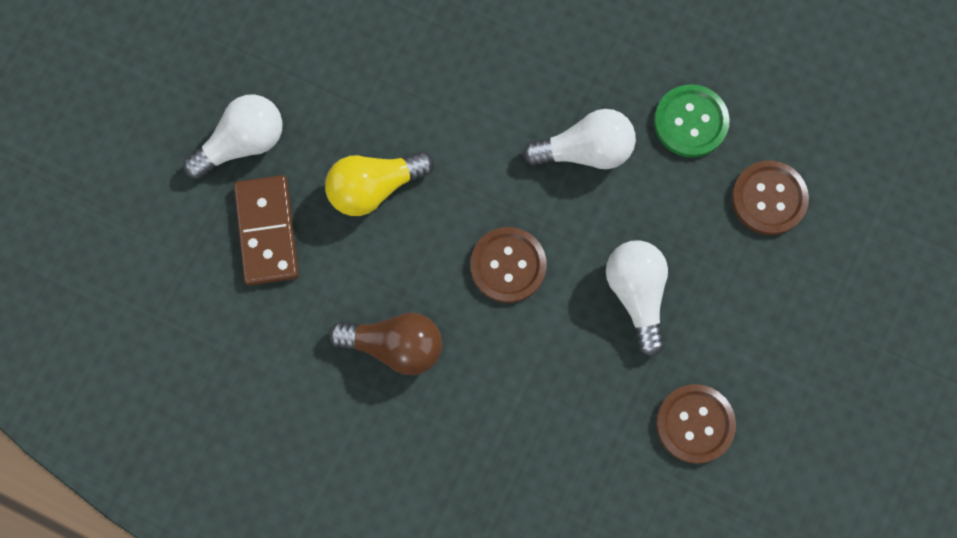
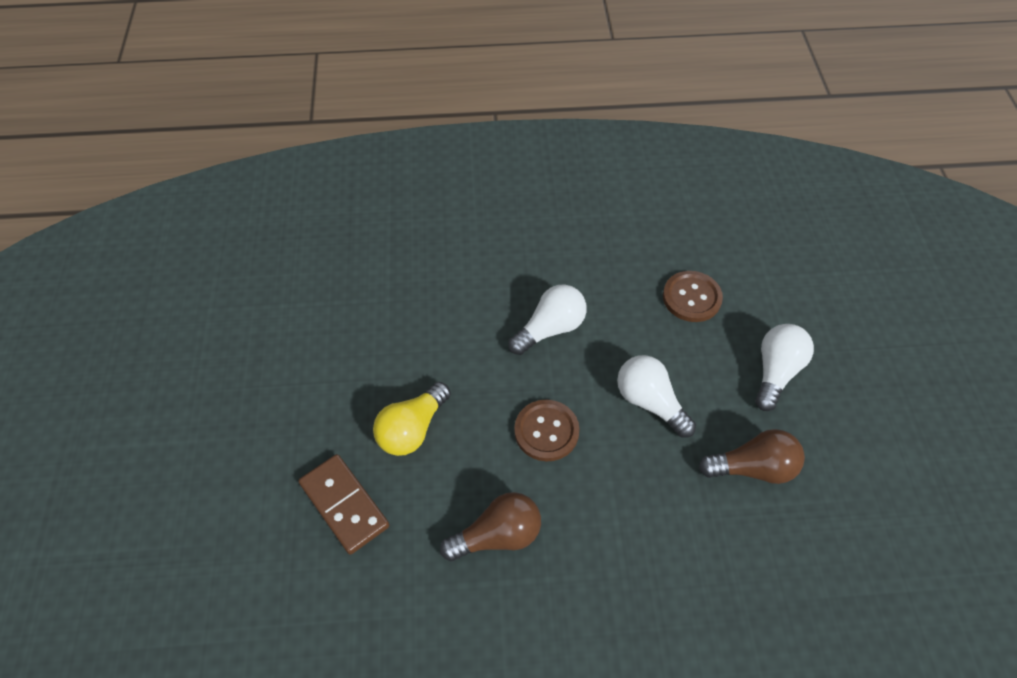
camera: 30 degrees left, 20 degrees down
(242, 143) = (289, 450): white light bulb -> white light bulb (776, 372)
(690, 122) = (608, 277): green button -> none
(695, 424) = (753, 468): brown button -> brown light bulb

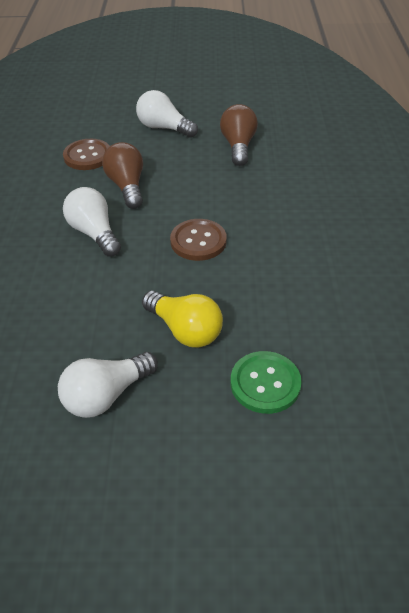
camera: 85 degrees left, 10 degrees down
(344, 505) = (265, 383): brown domino -> green button
(497, 536) = (293, 274): brown light bulb -> brown light bulb (127, 186)
(650, 402) = (179, 185): white light bulb -> white light bulb (106, 395)

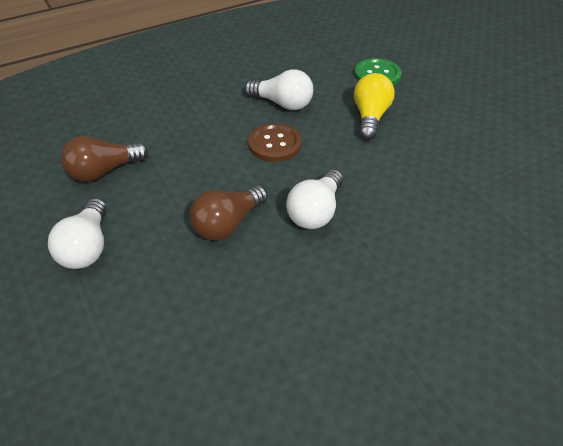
camera: 120 degrees left, 0 degrees up
(87, 156) = (188, 291): brown button -> none
(106, 395) = (453, 128): white light bulb -> white light bulb (282, 103)

